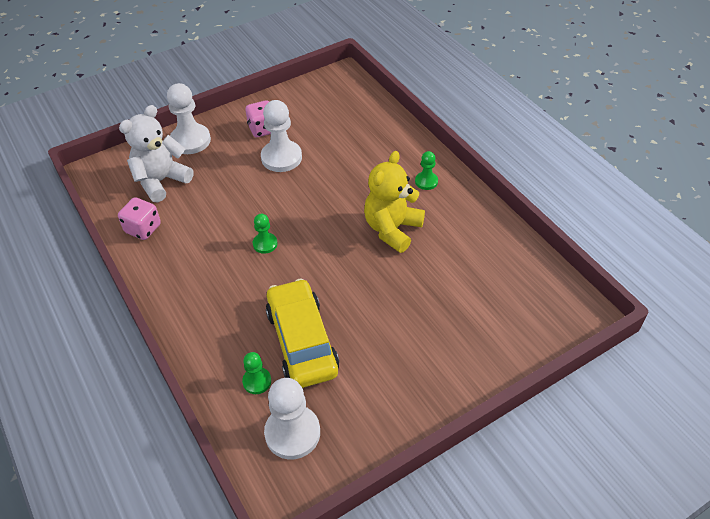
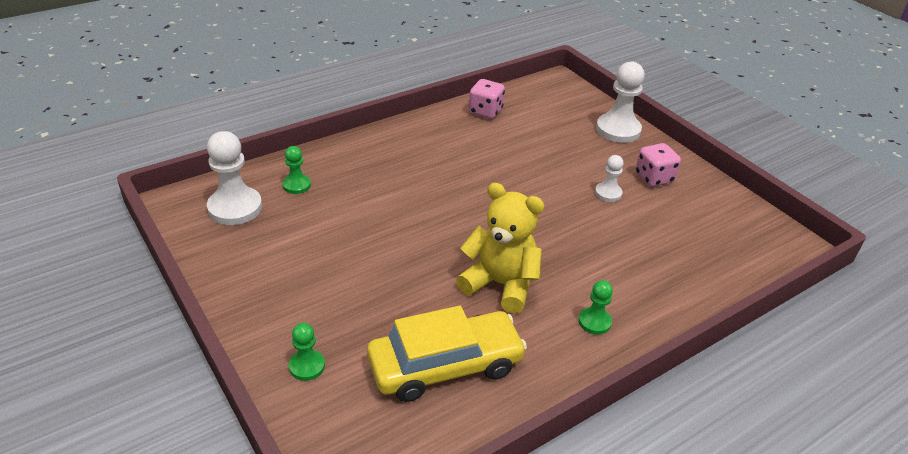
camera: 85 degrees right, 10 degrees down
(161, 181) = (552, 117): white teddy bear -> none
(265, 244) = (470, 185): green pawn -> green pawn (307, 366)
(281, 157) = (608, 193): white pawn -> white pawn, size x0.54
(302, 341) = (339, 212): yellow car -> yellow car (445, 365)

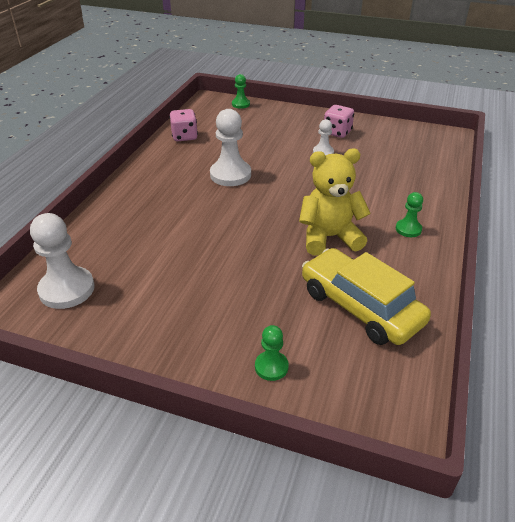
camera: 35 degrees left, 0 degrees up
(296, 185) = (101, 247): green pawn -> green pawn (240, 104)
(445, 365) = (360, 306): yellow car -> yellow car turned 75 degrees counterclockwise
(618, 130) = (283, 114): white pawn -> white pawn (230, 175)

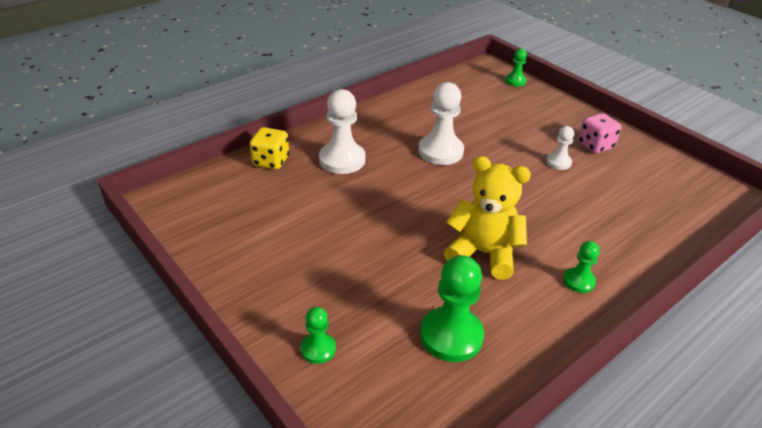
camera: 30 degrees right, 0 degrees up
(67, 289) = (216, 201): white pawn -> white pawn (342, 160)
(89, 235) = (271, 161): none -> yellow dice
(184, 137) = (429, 97): pink dice -> none
(360, 306) = (451, 336): yellow car -> green pawn

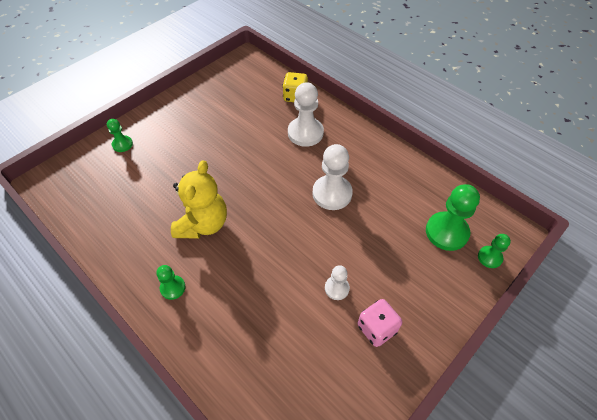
camera: 85 degrees right, 15 degrees up
(451, 336) = (126, 206): green pawn -> green pawn (446, 232)

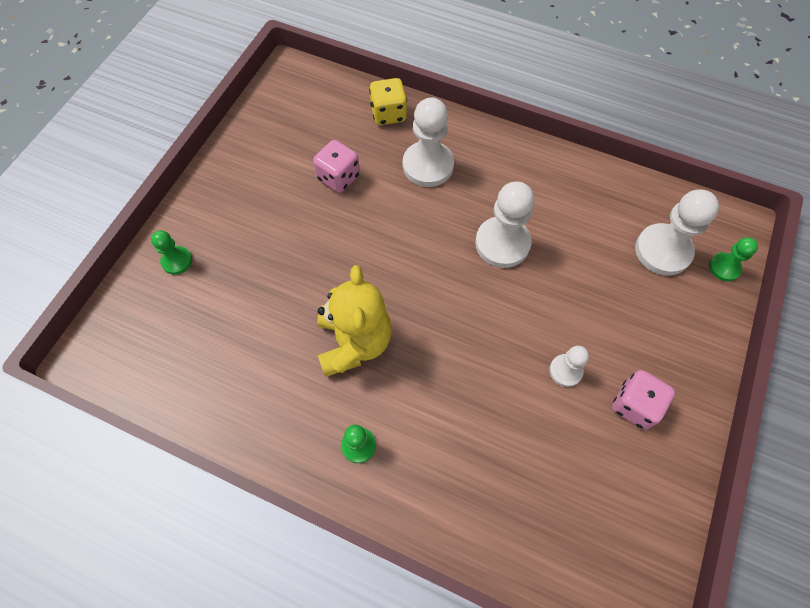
camera: 20 degrees left, 10 degrees up
(244, 124) = (338, 177): none -> pink dice
(446, 232) = (662, 251): green pawn -> white pawn

